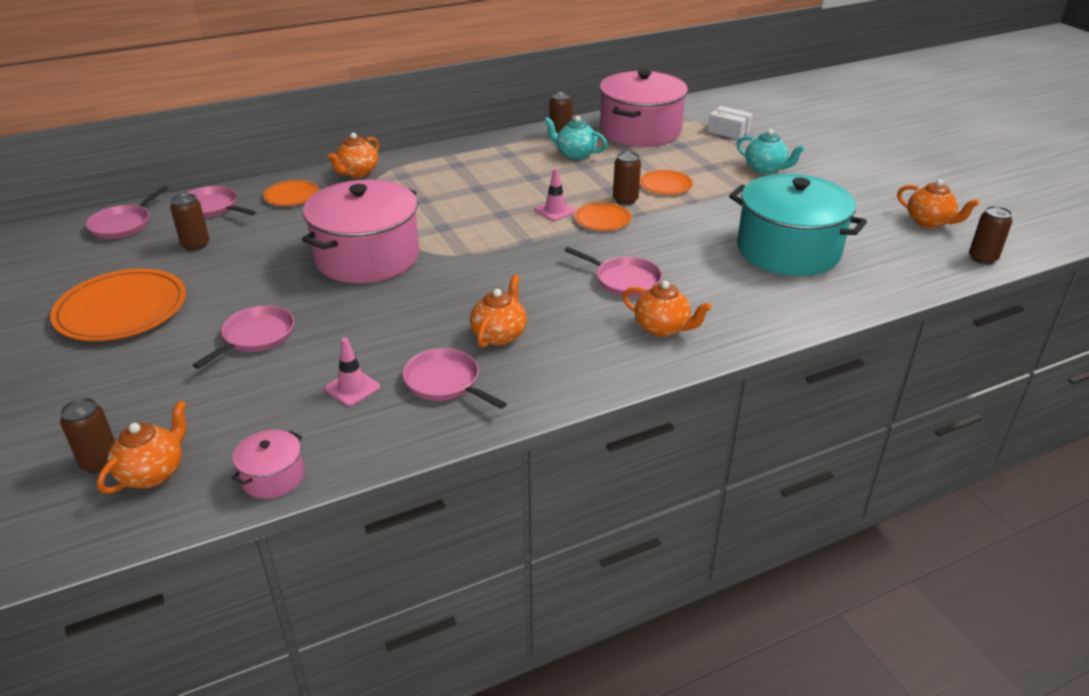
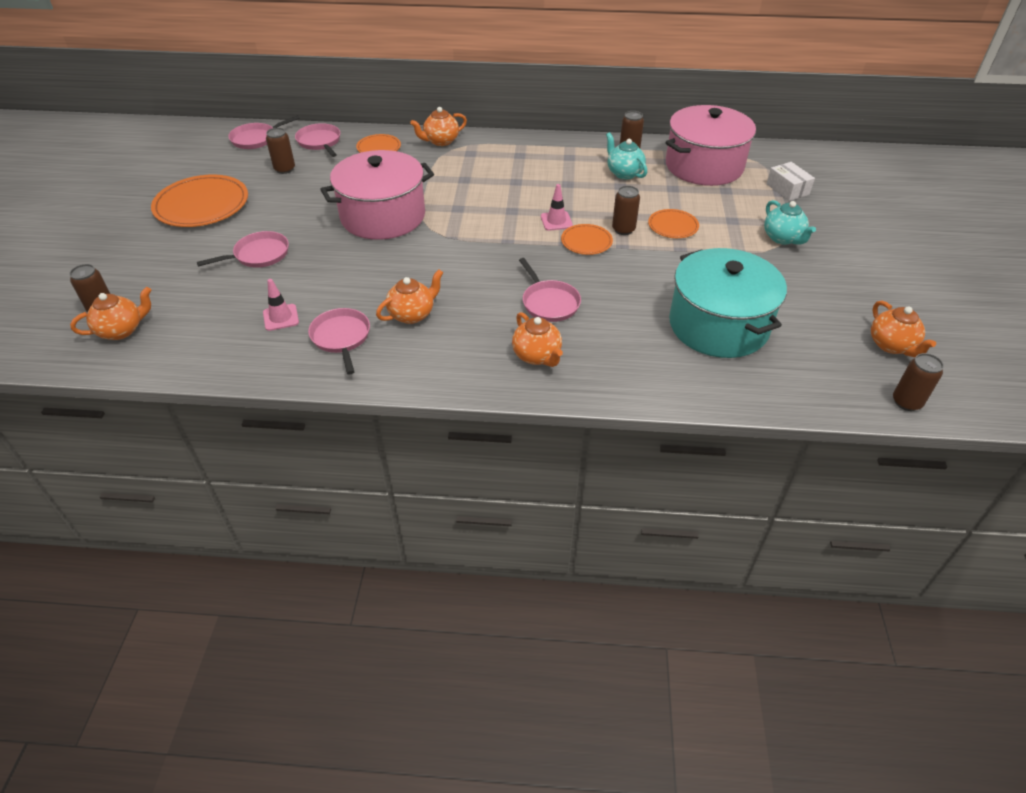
camera: 30 degrees right, 10 degrees up
(273, 477) = (180, 362): pink pot -> none

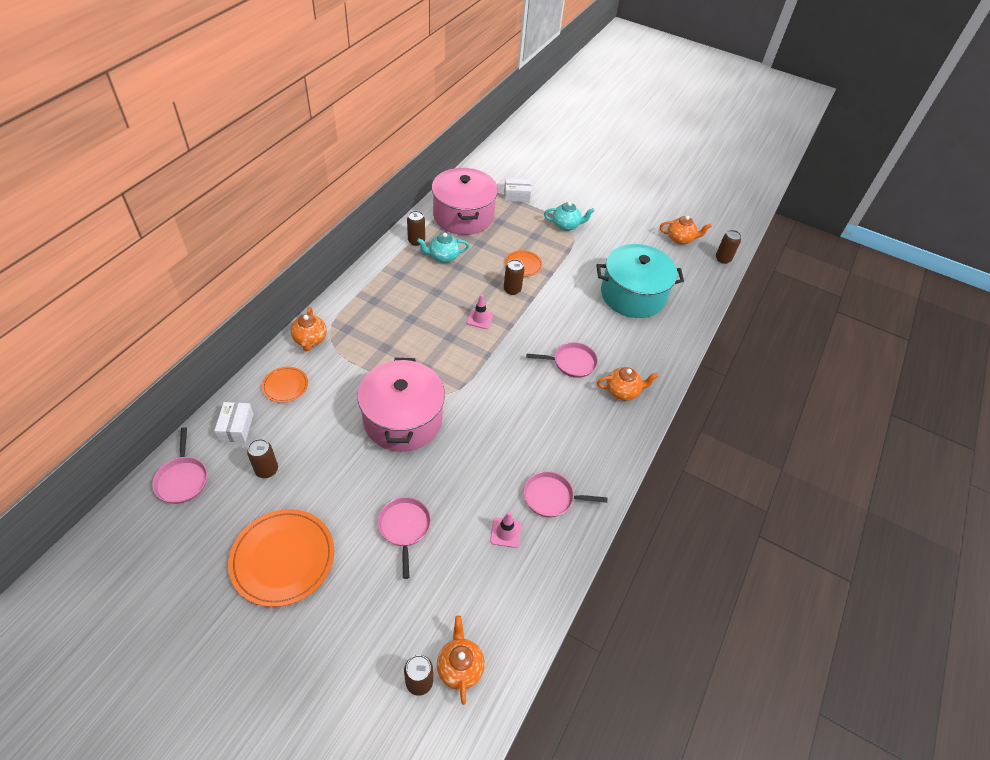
camera: 70 degrees left, 5 degrees up
(320, 142) = (236, 427): pink pan -> white box
(412, 314) = (545, 444): orange teapot -> none
(586, 241) = (514, 314): orange plate -> none

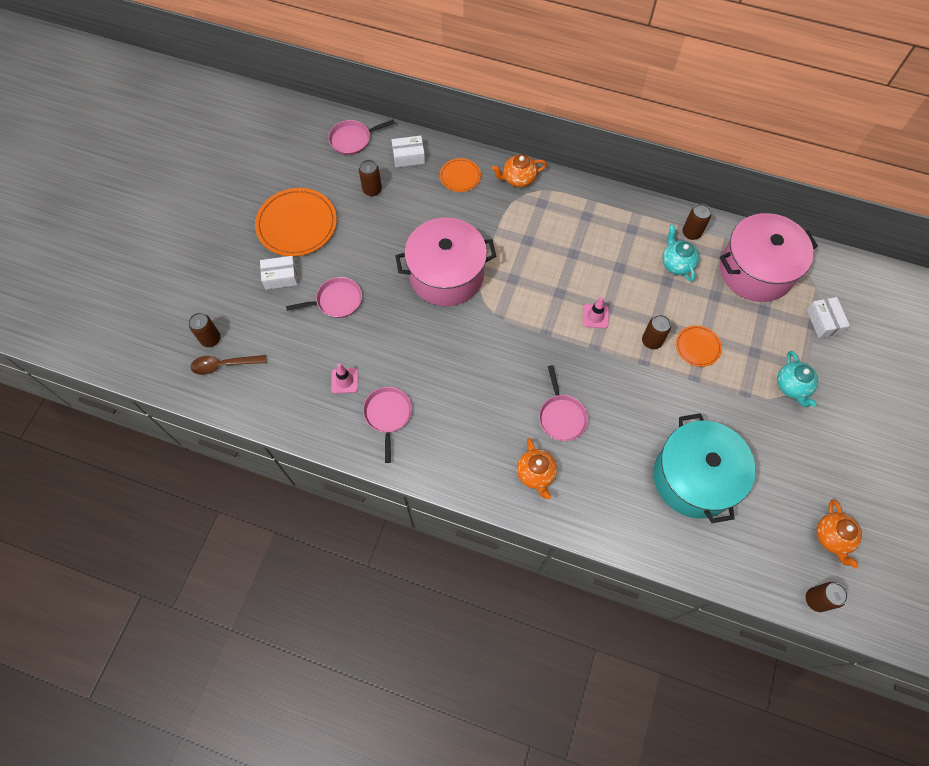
camera: 85 degrees right, 15 degrees up
(353, 586) = (280, 277): none -> white box
(460, 667) = (224, 365): orange teapot -> brown spoon

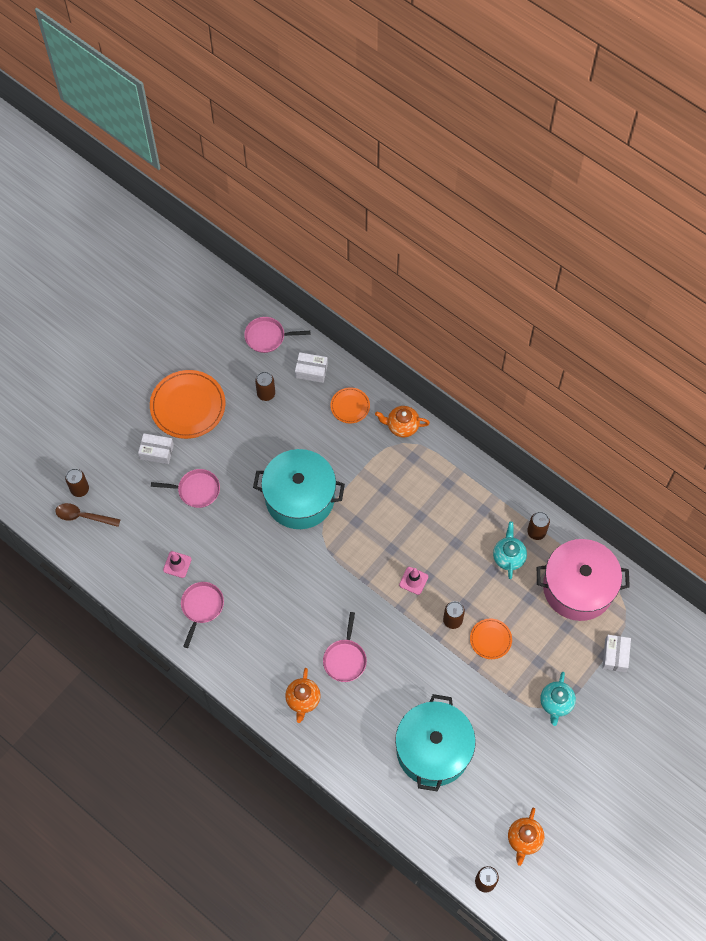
camera: 20 degrees right, 0 degrees up
(446, 275) = (299, 498): pink pot -> turquoise pot

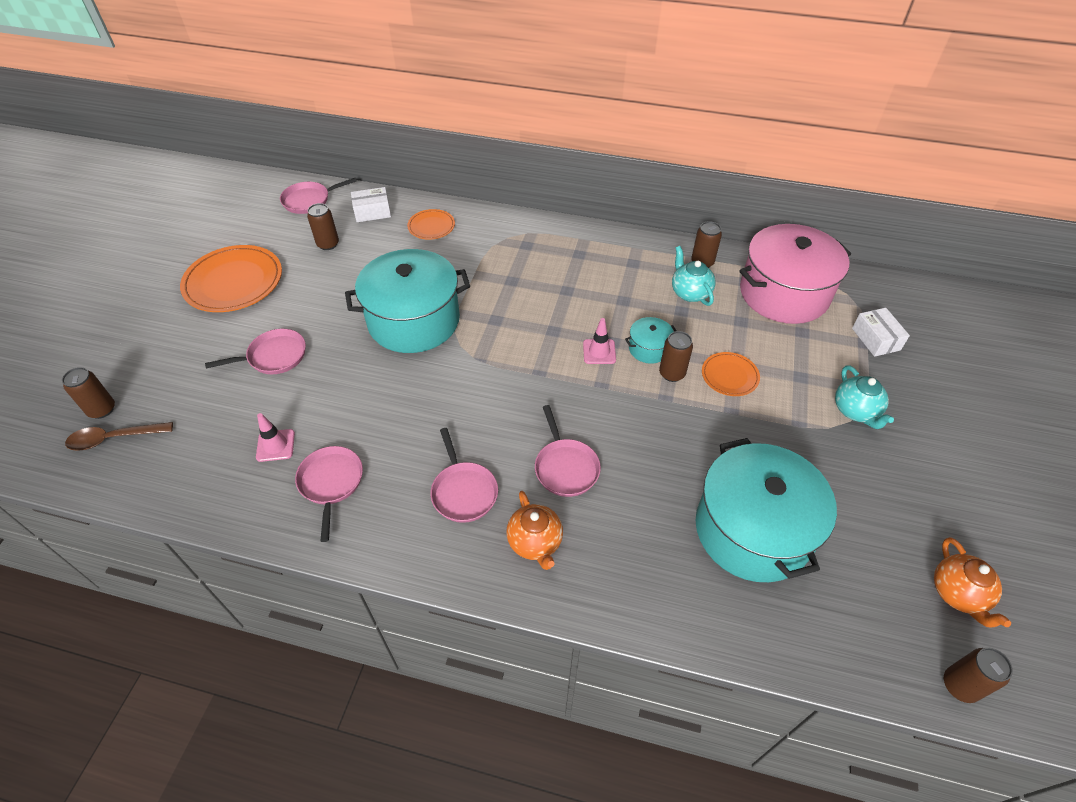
camera: 25 degrees left, 15 degrees down
(157, 452) = (206, 336): white box -> none
(276, 648) = (463, 491): none -> pink pan
(402, 426) = (498, 225): orange teapot -> none
(449, 593) = (649, 348): none -> turquoise pot

